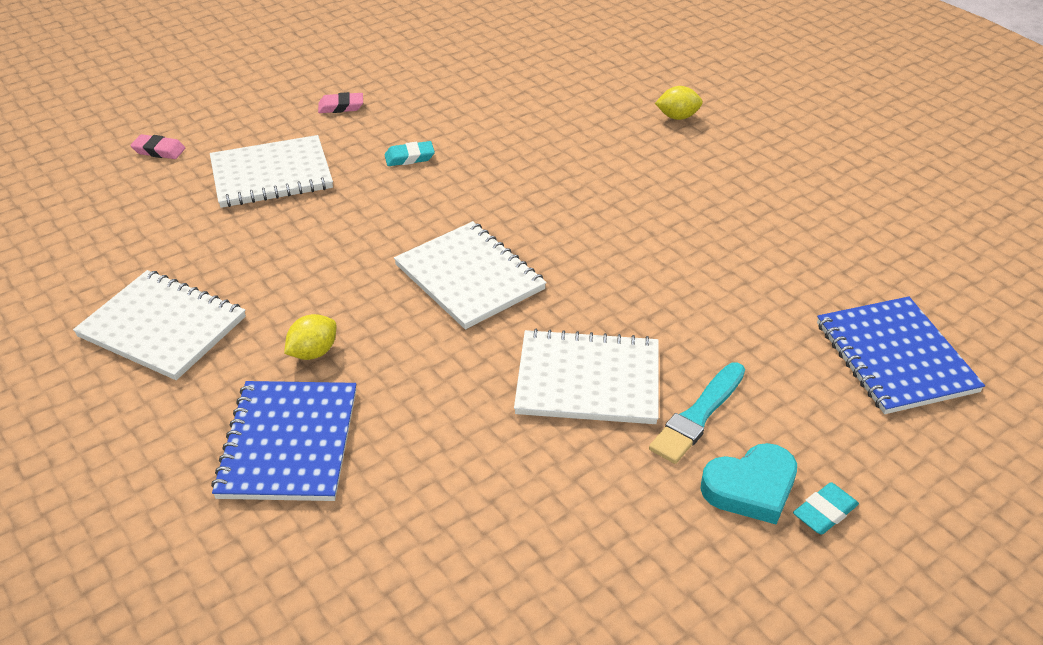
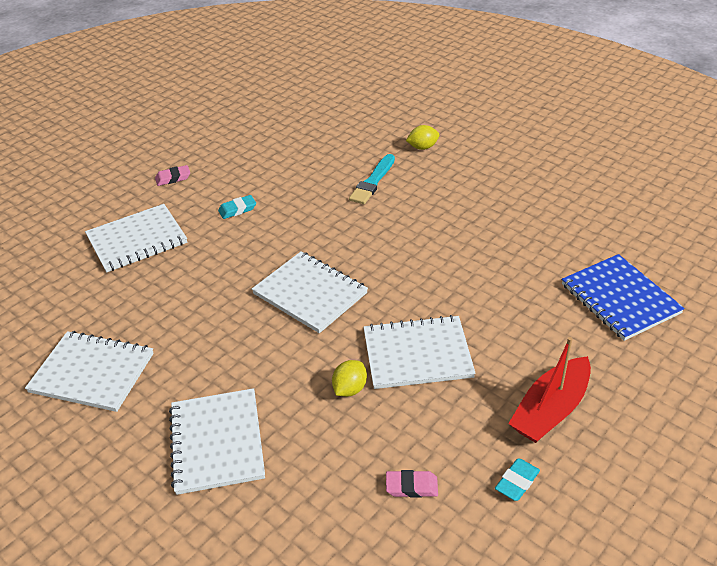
camera: 10 degrees left, 0 degrees up
(159, 150) = (43, 235): pink eraser -> pink eraser (411, 486)
(289, 443) = (217, 442): blue notebook -> white notebook
(313, 352) = (213, 371): yellow lemon -> yellow lemon (350, 389)
(698, 415) = (500, 365): turquoise brush -> turquoise brush (373, 181)
(751, 488) = (550, 410): turquoise heart -> red boat
(824, 512) = (604, 417): turquoise eraser -> turquoise eraser (517, 482)

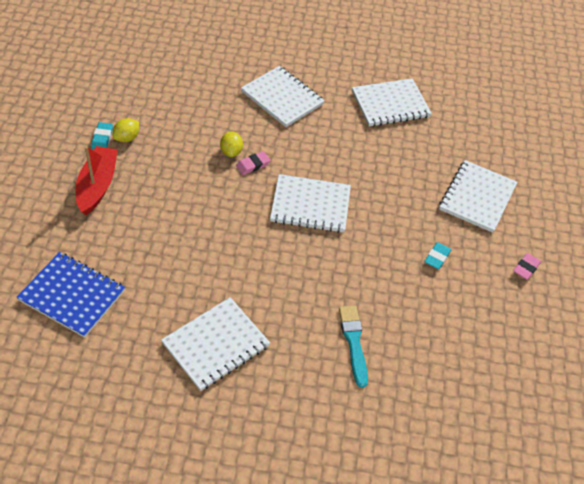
camera: 140 degrees right, 10 degrees up
(411, 486) = (160, 116): pink eraser -> pink eraser (253, 165)
(417, 354) = (203, 189): white notebook -> white notebook (216, 345)
(422, 147) = (342, 419): yellow lemon -> yellow lemon (127, 138)

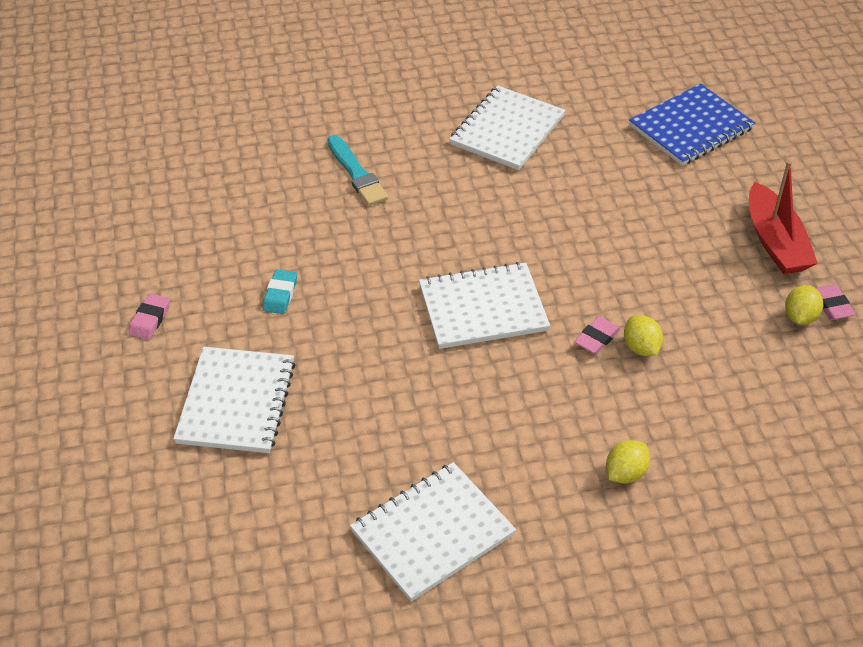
camera: 165 degrees right, 5 degrees down
(72, 295) = (691, 127): blue notebook -> blue notebook turned 45 degrees counterclockwise
(102, 138) = (831, 305): turquoise eraser -> pink eraser
(282, 98) = (625, 473): white notebook -> yellow lemon

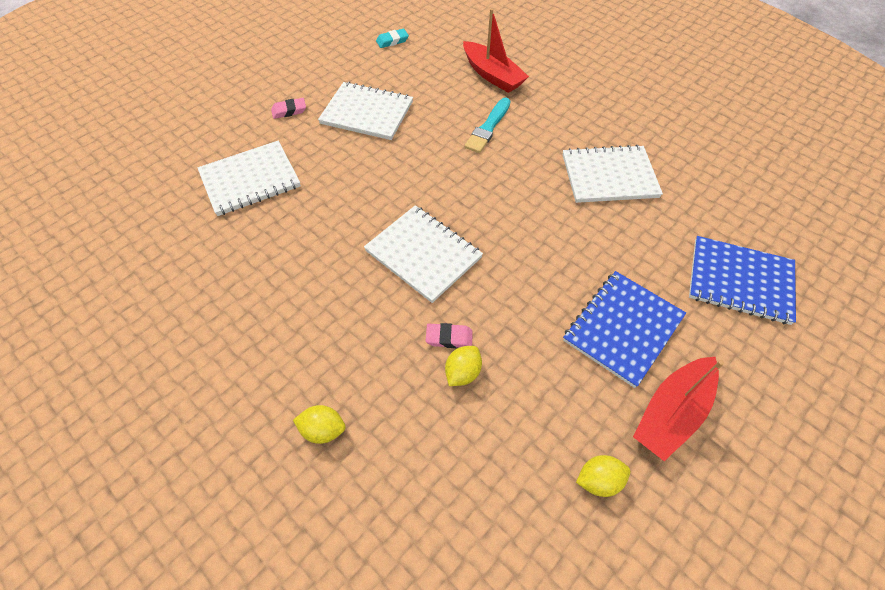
camera: 55 degrees right, 10 degrees up
(279, 128) = (492, 75): none -> red boat
(280, 295) = (352, 151): turquoise eraser -> turquoise eraser (392, 41)
(432, 533) = (197, 335): white notebook -> white notebook (367, 113)
(679, 222) = (623, 328): none -> blue notebook
(831, 305) = (637, 501): pink eraser -> none

